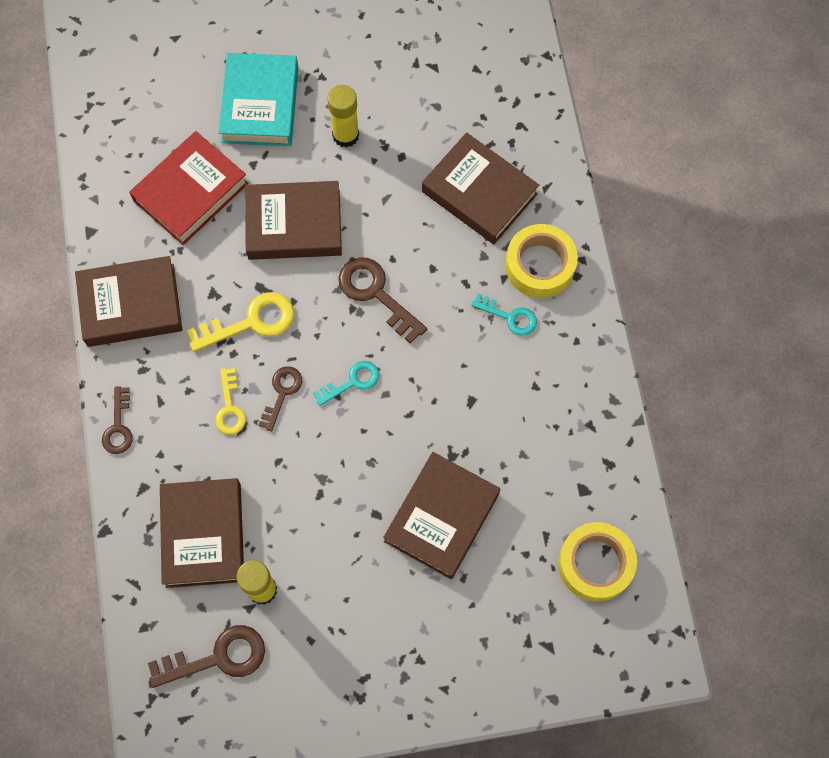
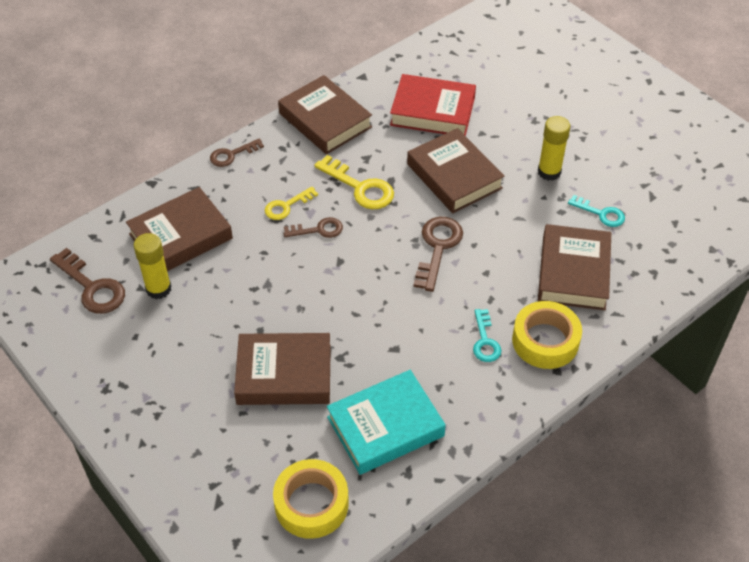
camera: 60 degrees right, 20 degrees down
(260, 104) = (530, 115): turquoise book -> turquoise book (385, 426)
(352, 382) = (356, 266): turquoise key -> turquoise key (601, 214)

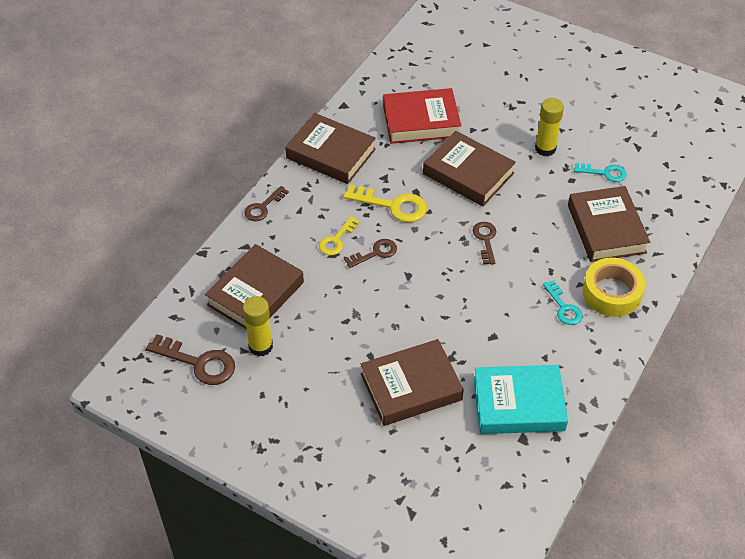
camera: 20 degrees left, 0 degrees up
(311, 504) = (490, 488): yellow tape -> none
(385, 426) = (518, 404): turquoise book -> turquoise book turned 45 degrees clockwise
(438, 248) = (485, 240): brown key -> brown key, size x0.63

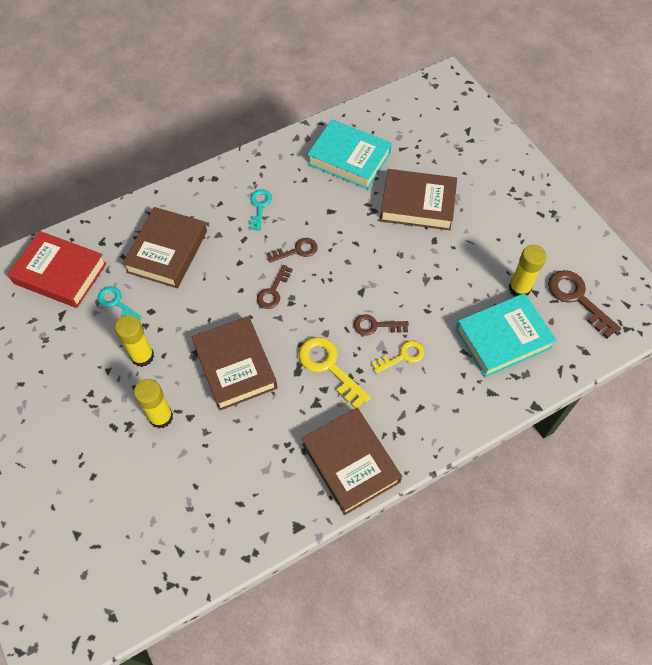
camera: 150 degrees left, 10 degrees up
(255, 293) = (503, 338): brown book -> turquoise book
(263, 207) = (454, 429): brown key -> brown key (296, 251)
(421, 121) = (231, 456): red book -> red book (60, 273)
(493, 120) = (161, 417): none -> yellow glue stick
(612, 293) = (214, 200): yellow tape -> none

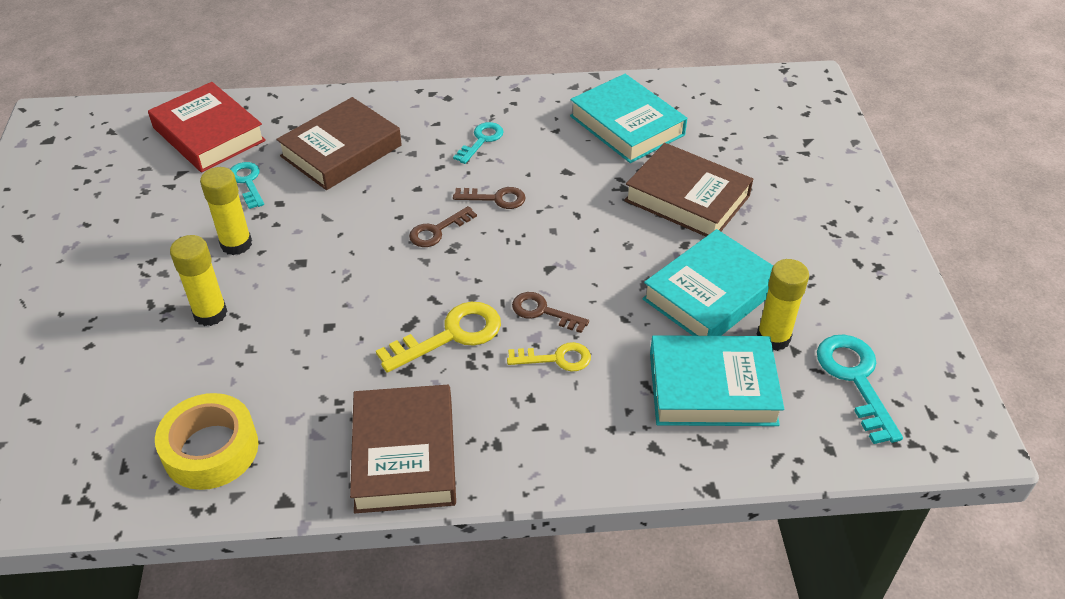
camera: 25 degrees right, 15 degrees down
(228, 513) = (211, 449): none -> yellow tape
(235, 366) = (335, 292): brown book -> none
(329, 367) = (451, 335): yellow key -> yellow key turned 75 degrees clockwise
(468, 272) = (710, 294): none -> turquoise book
(577, 298) = (855, 379): brown key -> turquoise key

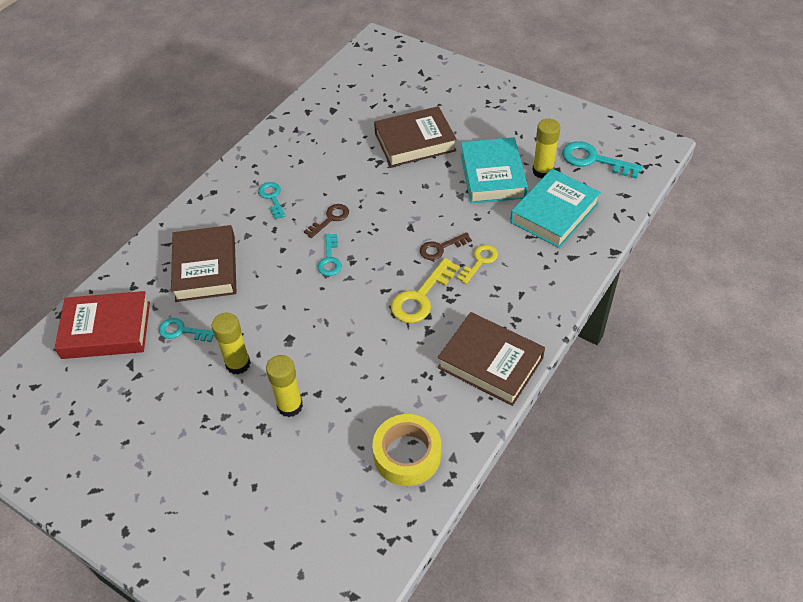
camera: 50 degrees left, 5 degrees up
(437, 231) = (330, 259): brown key -> turquoise key
(451, 335) = (421, 297): yellow key -> yellow key turned 150 degrees counterclockwise
(627, 125) = (331, 130): turquoise book -> none

